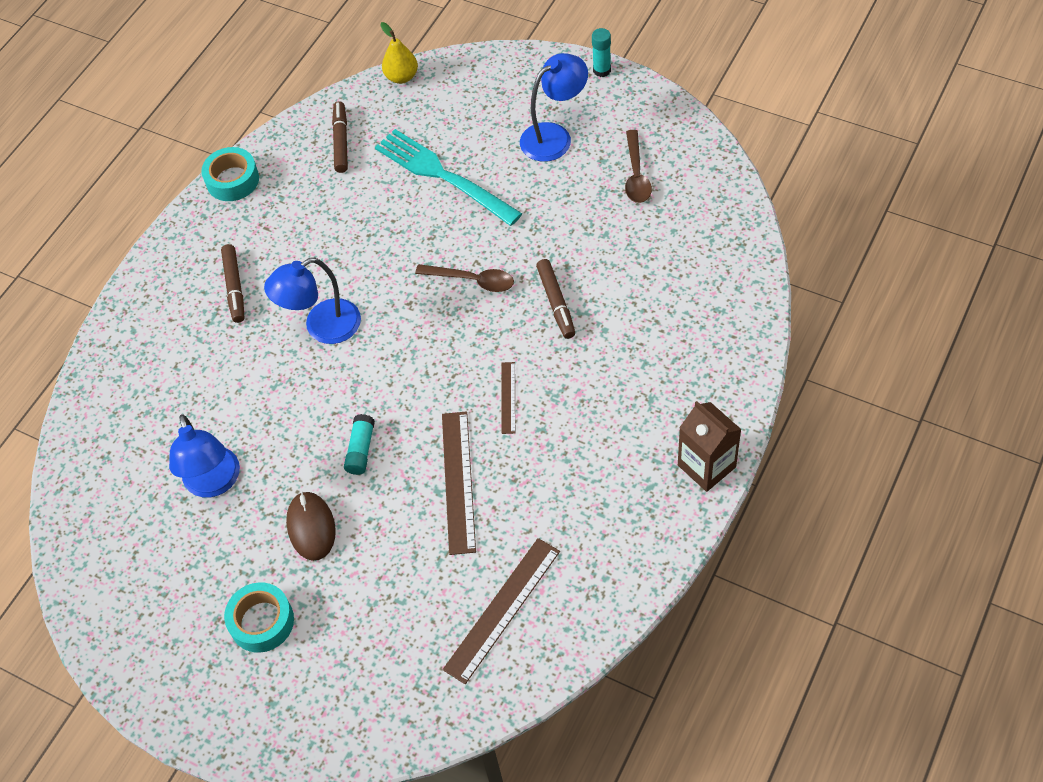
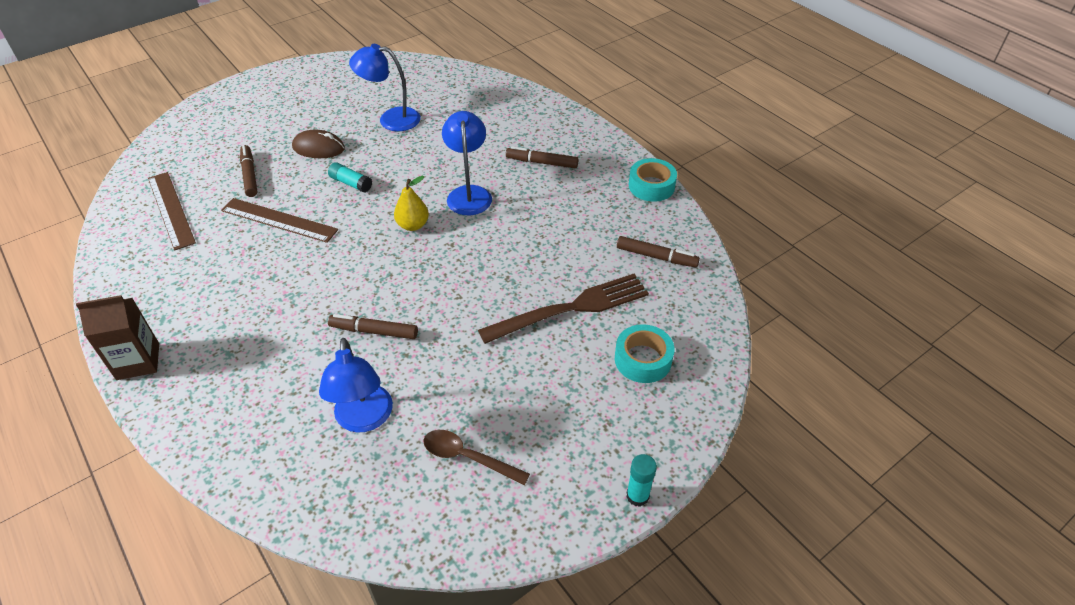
camera: 110 degrees right, 10 degrees down
(262, 622) = (281, 115): turquoise tape -> turquoise tape (643, 359)
(399, 569) = (249, 175): none -> brown marker
(401, 77) = (718, 321): yellow pear -> yellow pear (413, 225)
(442, 175) = (571, 308): turquoise fork -> brown fork
(472, 280) = (442, 287): brown spoon -> none
(508, 397) = (316, 269): brown ruler -> none
(554, 136) = (565, 410): blue lamp -> blue lamp (364, 419)

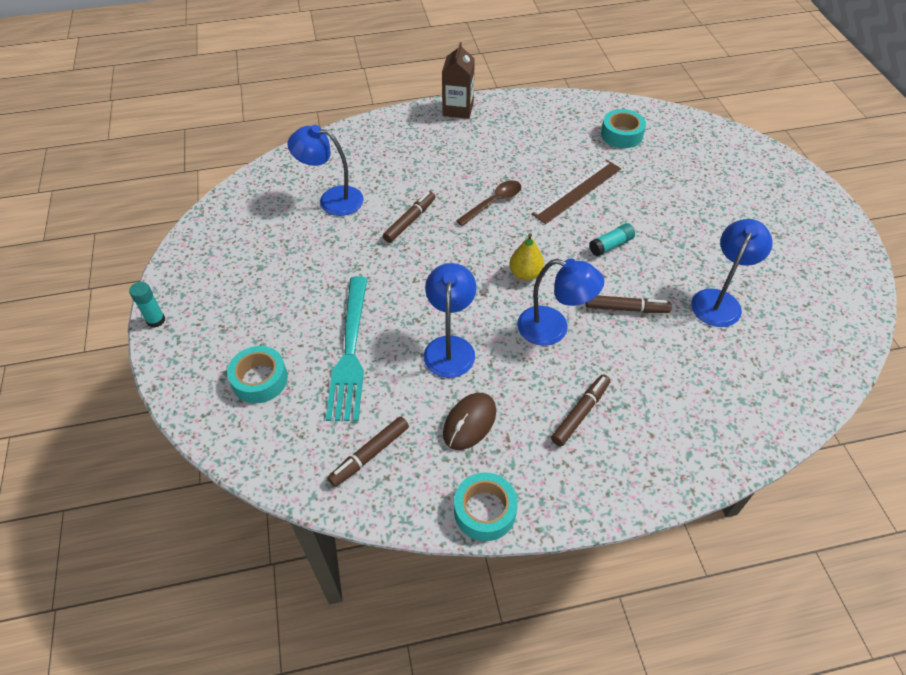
camera: 115 degrees right, 5 degrees up
(170, 209) = (621, 134): brown ruler -> turquoise tape
(249, 175) = (653, 182): brown marker -> brown marker (626, 308)
(319, 148) = (681, 234): brown mouse -> brown mouse (469, 423)
(468, 457) = (261, 242): brown spoon -> brown spoon (493, 202)
(524, 246) = (450, 347): none -> blue lamp
(571, 308) = (350, 352): brown fork -> turquoise fork

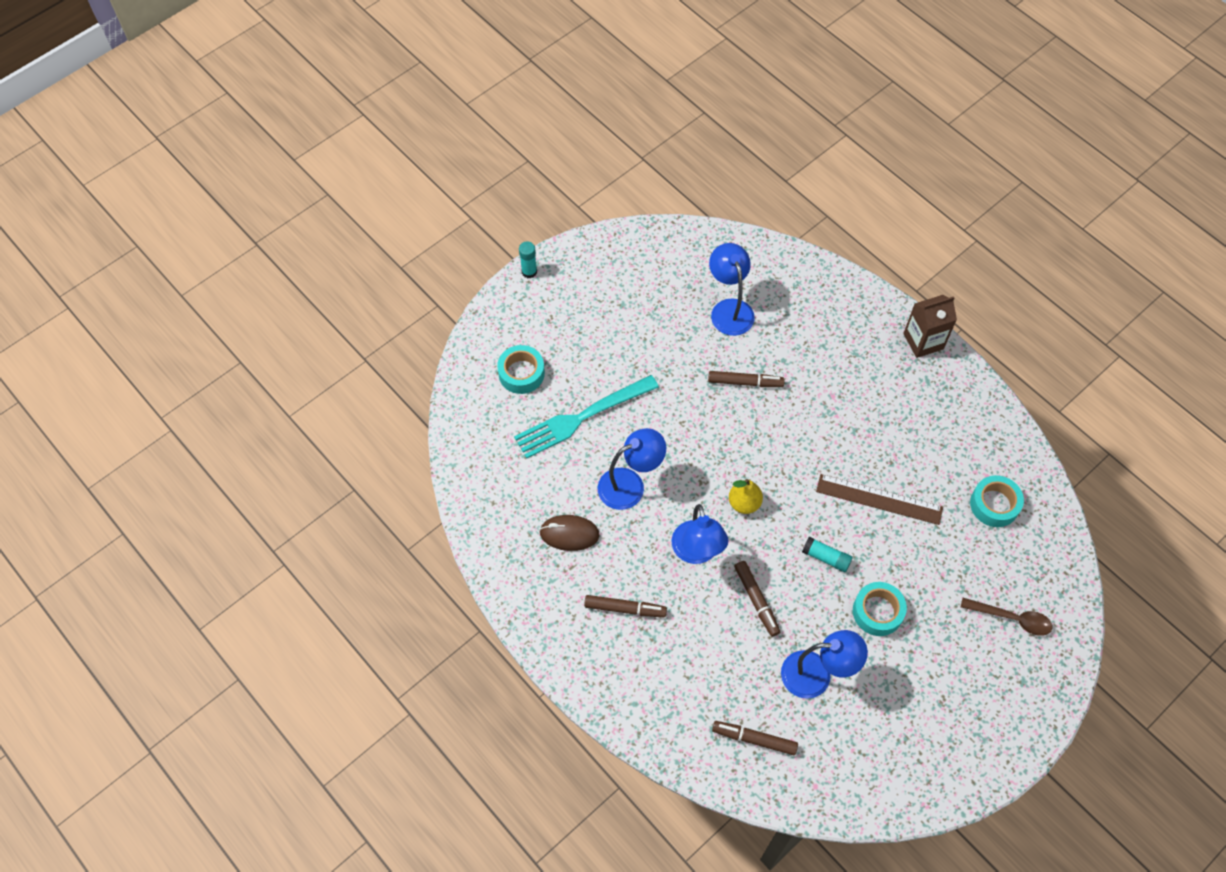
camera: 60 degrees right, 10 degrees up
(370, 454) = (504, 482): brown marker -> brown marker (754, 739)
(485, 511) = (504, 580): turquoise tape -> turquoise tape (877, 612)
(493, 202) = (814, 436): brown spoon -> brown spoon (1011, 618)

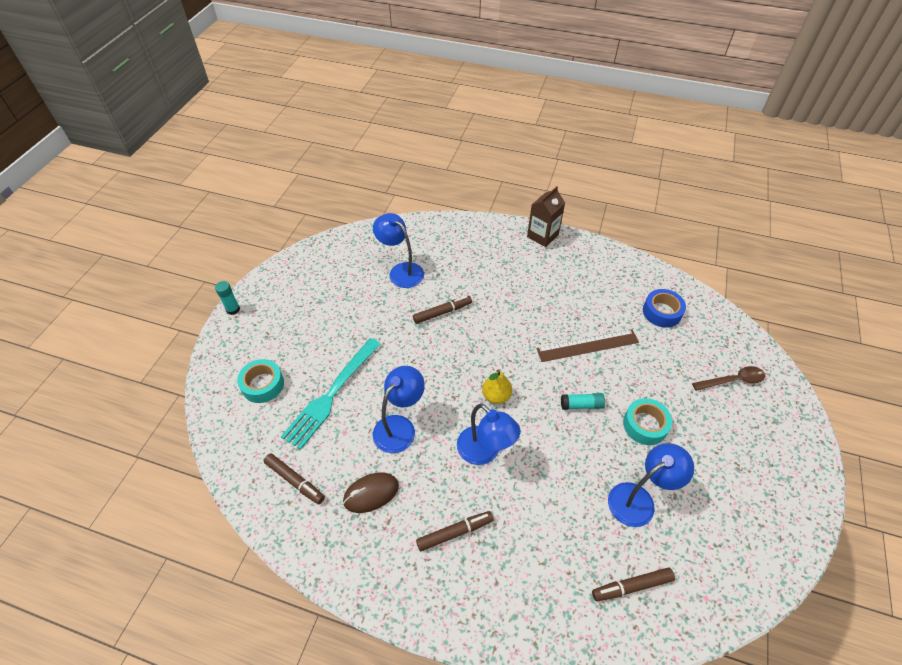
camera: 30 degrees left, 10 degrees down
(756, 600) = (554, 465): brown marker -> brown marker (295, 481)
(994, 504) = (662, 312): turquoise tape -> blue tape

